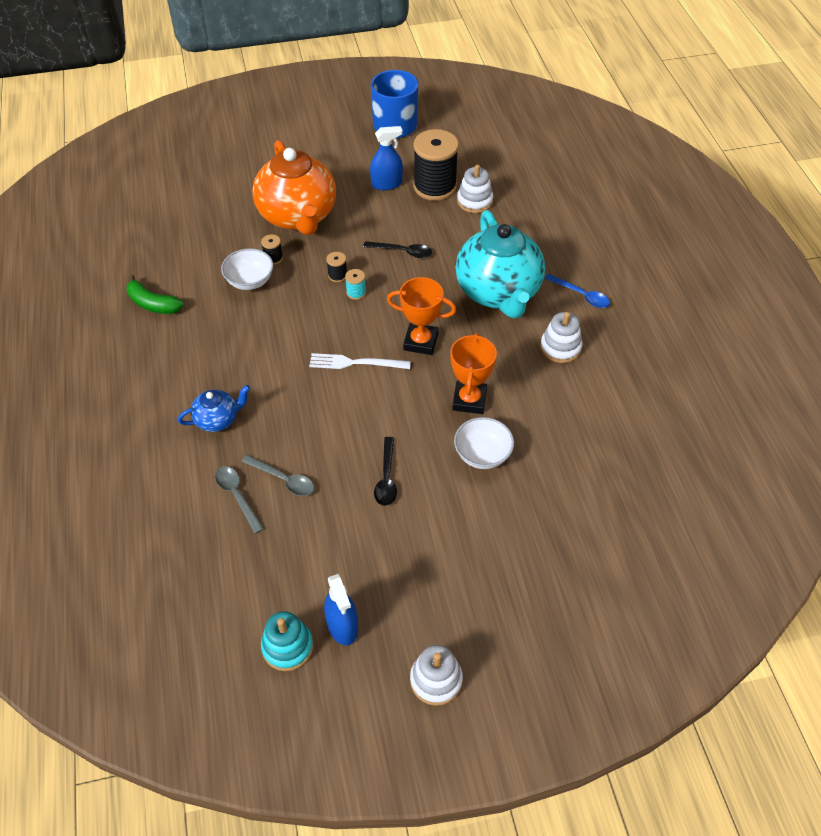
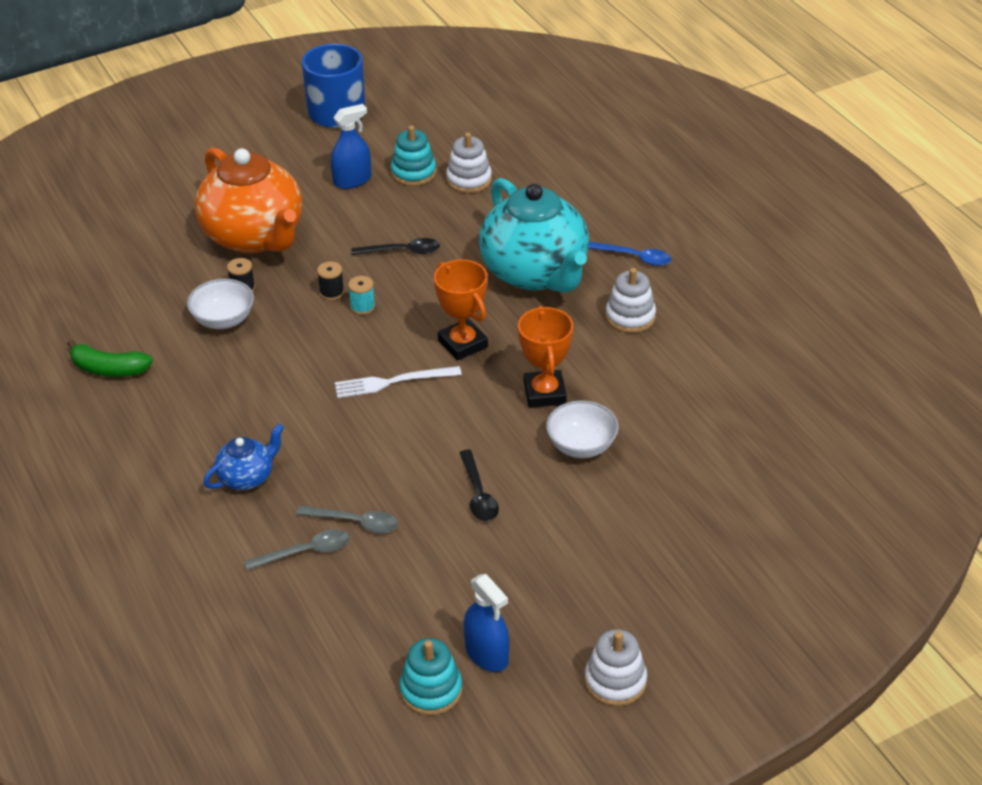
camera: 15 degrees left, 10 degrees down
(237, 496) = (305, 552): grey spoon -> grey spoon turned 120 degrees clockwise
(420, 342) = (462, 344): orange trophy -> orange trophy turned 60 degrees clockwise
(434, 187) = (413, 173): black spool -> turquoise stacking toy

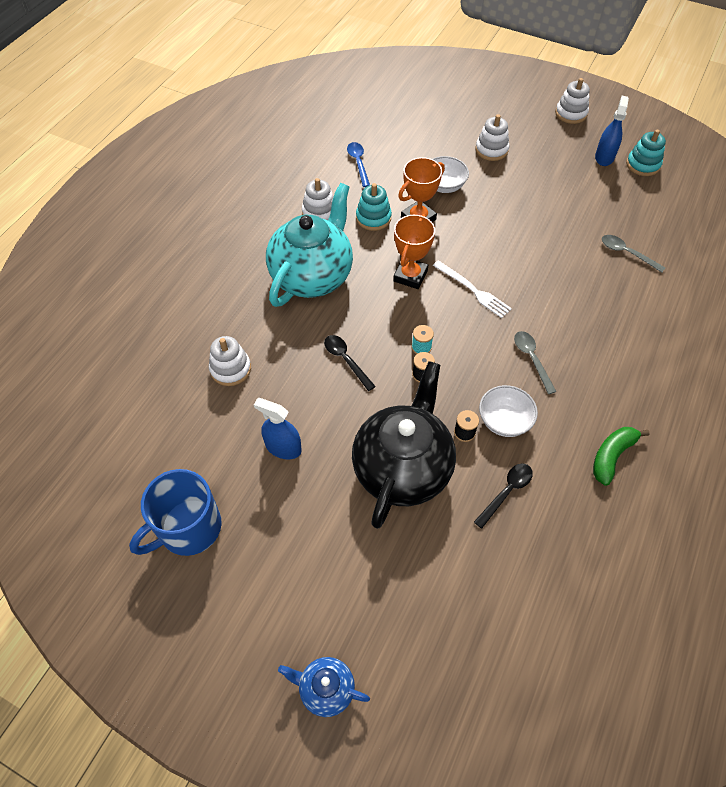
camera: 125 degrees left, 15 degrees up
(108, 369) = (611, 456): green banana -> green banana turned 120 degrees counterclockwise
(247, 477) = (610, 312): blue teapot -> blue teapot (325, 689)
(255, 237) = (402, 467): orange teapot -> black teapot
(355, 522) = (587, 245): grey spoon -> grey spoon (531, 359)
(413, 173) = (245, 411): turquoise stacking toy -> turquoise stacking toy (373, 218)
(478, 494) = (517, 208): black spoon -> black spoon (506, 492)
(611, 533) = (491, 150): none -> white stacking toy
(634, 257) = (258, 236): blue spoon -> blue spoon (358, 163)

